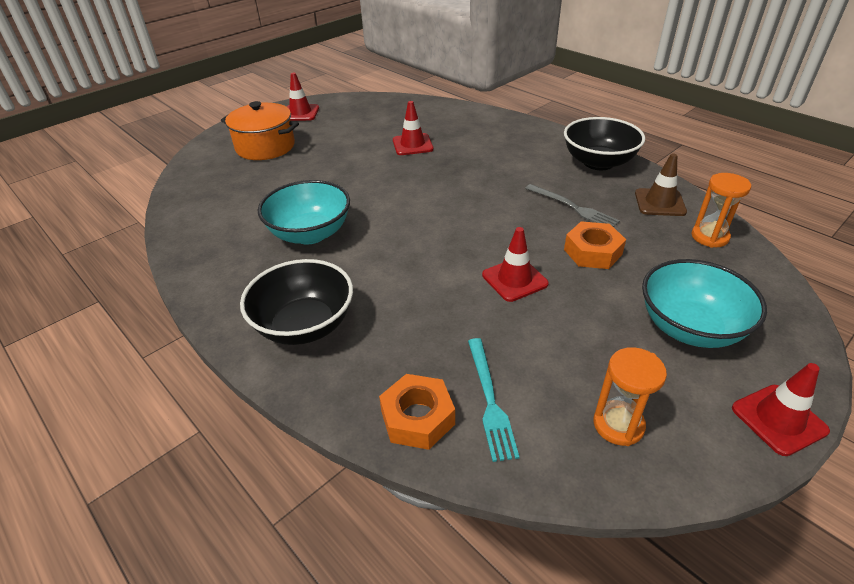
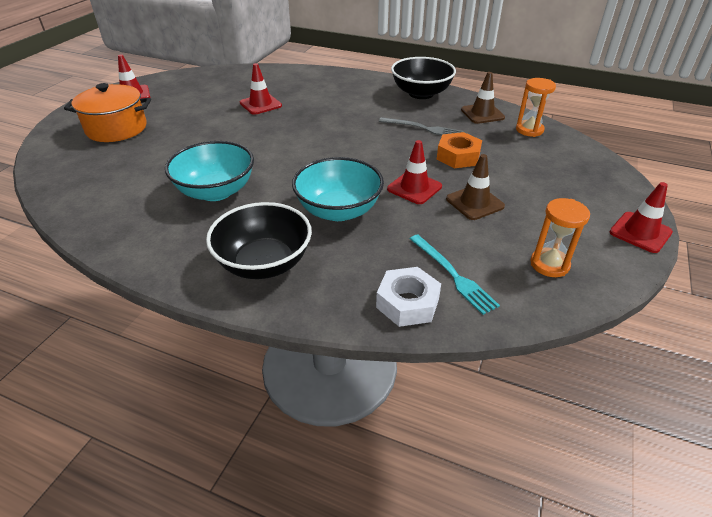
camera: 25 degrees left, 0 degrees up
(417, 418) = (407, 303): orange nut -> white nut
(574, 316) = (474, 203): none -> brown traffic cone
(690, 327) = (554, 191): turquoise bowl -> turquoise bowl (338, 210)

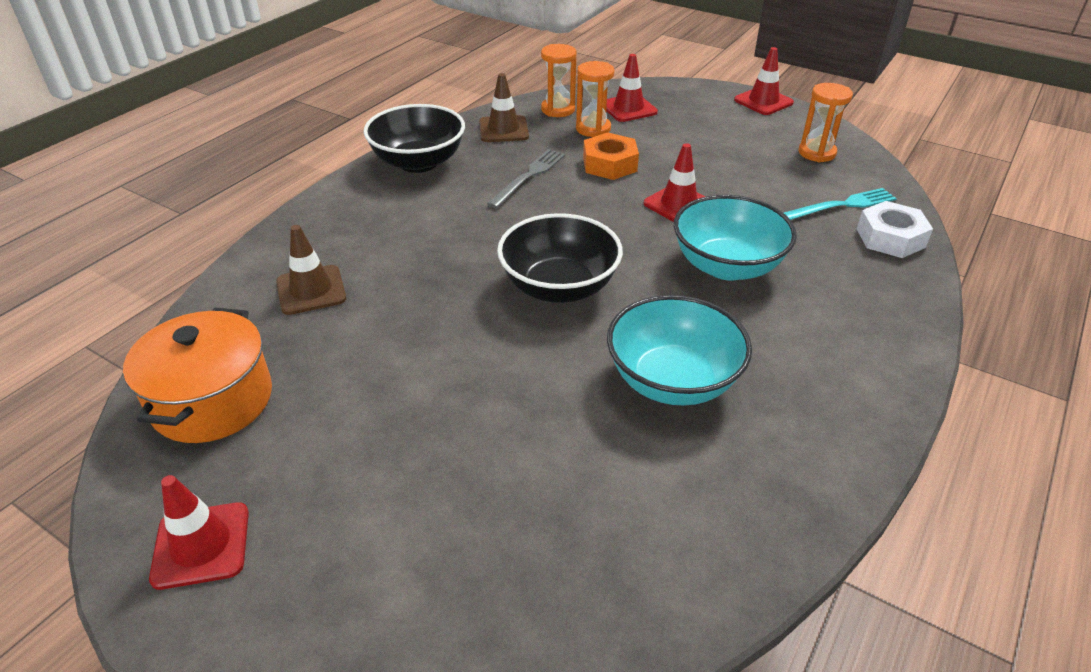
camera: 80 degrees left, 0 degrees up
(116, 129) = (391, 553): orange pot -> orange pot (212, 400)
(260, 104) = (374, 325): red traffic cone -> red traffic cone (628, 108)
(264, 263) = (843, 334): black bowl -> black bowl (559, 287)
(474, 203) = (712, 171): brown traffic cone -> brown traffic cone (311, 290)
(509, 146) = (593, 129): none -> orange hourglass

